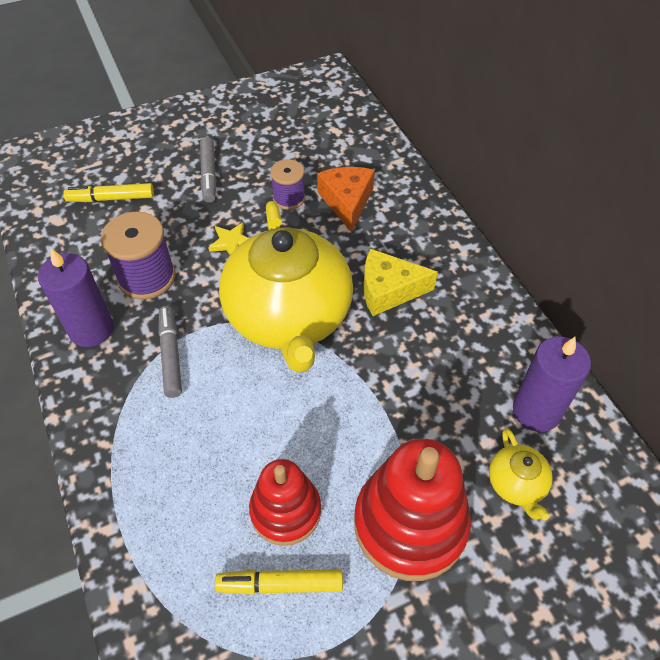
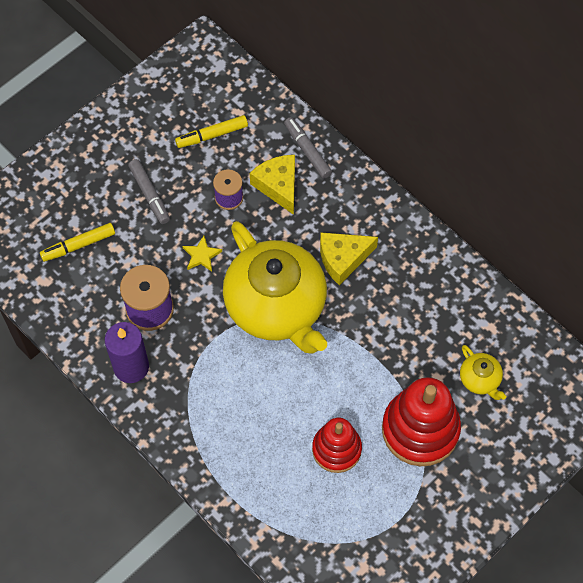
camera: 20 degrees left, 10 degrees up
(171, 355) = (203, 367): grey marker -> grey marker (307, 151)
(280, 585) = (353, 495): yellow marker -> yellow marker (212, 135)
(347, 202) = (278, 186): orange cheese -> yellow cheese
(536, 411) = (479, 322): purple candle -> none

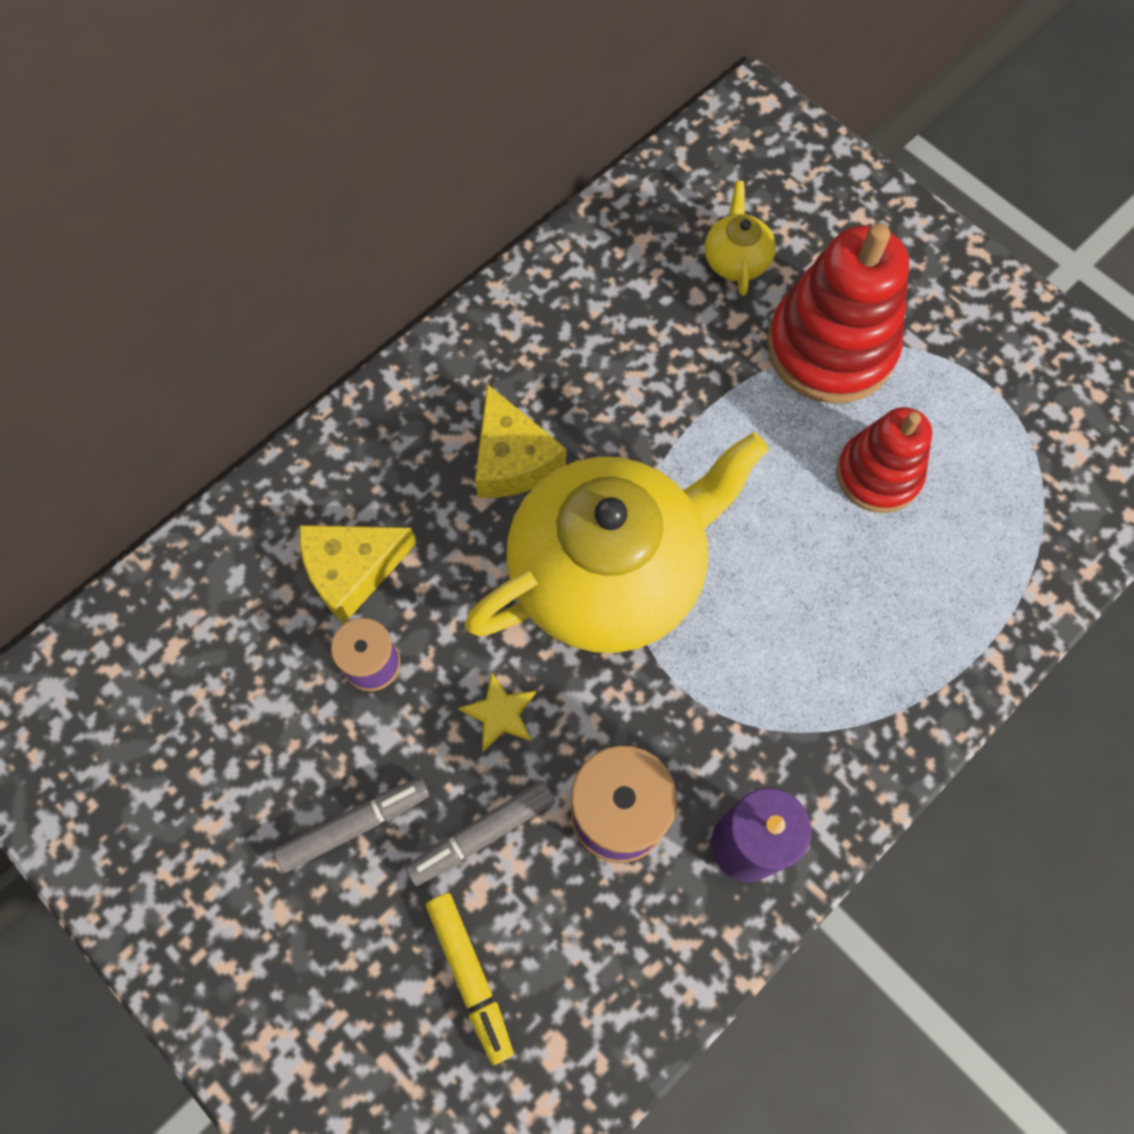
camera: 90 degrees left, 5 degrees up
(212, 135) = (223, 700): yellow marker -> none
(307, 151) = (278, 518): grey marker -> grey marker (482, 834)
(480, 379) = (736, 259): yellow teapot -> yellow teapot turned 60 degrees counterclockwise

